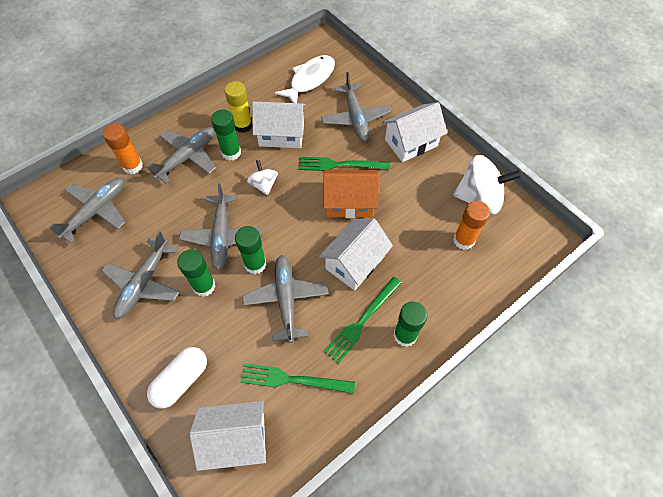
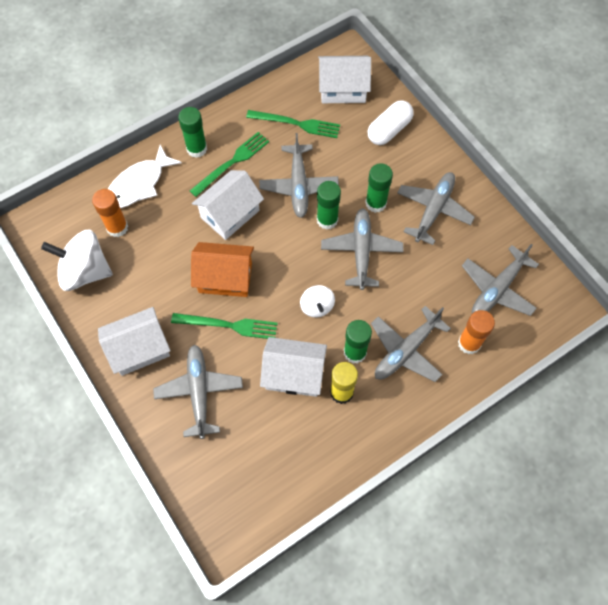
camera: 175 degrees left, 5 degrees up
(310, 80) = (250, 463): white fish -> white fish (139, 184)

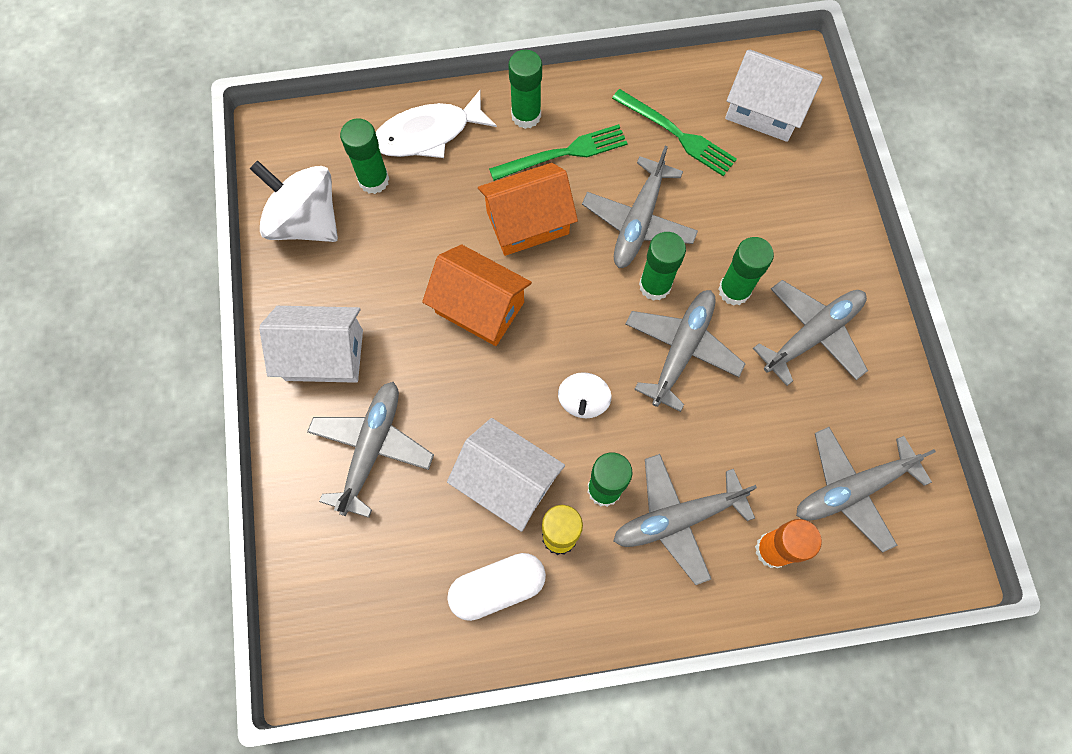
camera: 25 degrees right, 5 degrees up
(117, 227) = (374, 180): orange glue stick -> green glue stick
(228, 325) = (453, 375): green fork -> none
(230, 214) = (527, 222): white house -> orange house
(389, 130) = (802, 194): white capsule -> white capsule (497, 587)

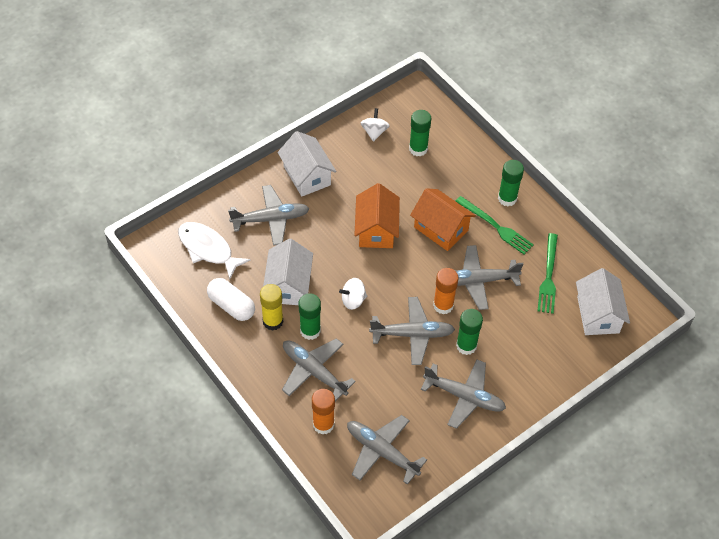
camera: 60 degrees right, 15 degrees down
(306, 221) = (374, 132): white spinning top -> white spinning top, size x0.54
(428, 134) = (463, 159): white fish -> white fish (208, 249)
(655, 286) = (443, 305): green glue stick -> orange glue stick

